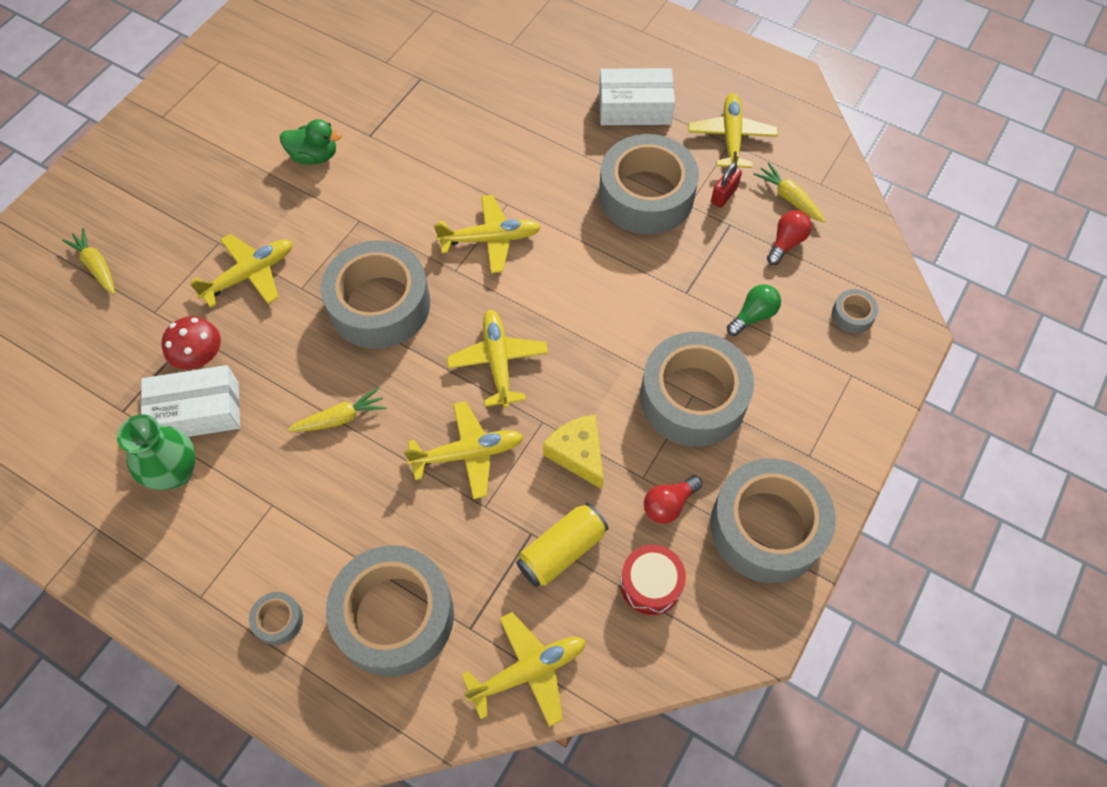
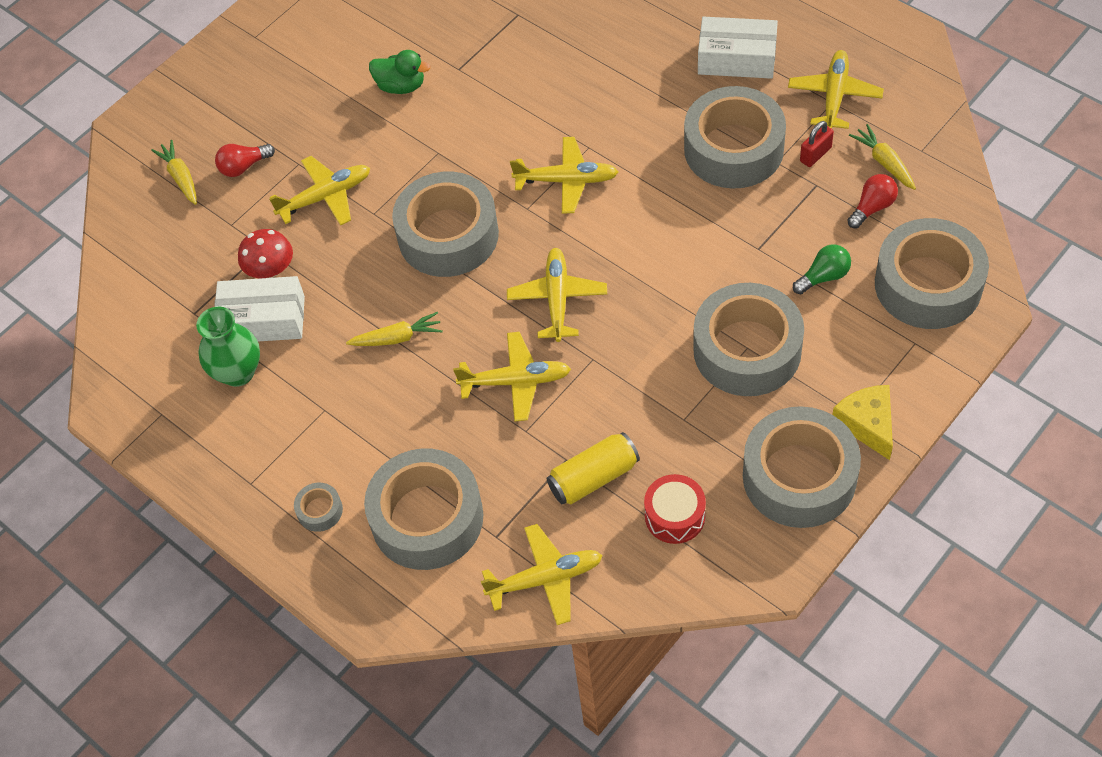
camera: 15 degrees right, 5 degrees down
(578, 454) = (623, 391): yellow cheese -> yellow cheese (867, 424)
(668, 504) = (705, 446): red light bulb -> red light bulb (244, 167)
(852, 315) = (928, 284): grey tape -> grey tape, size x2.44

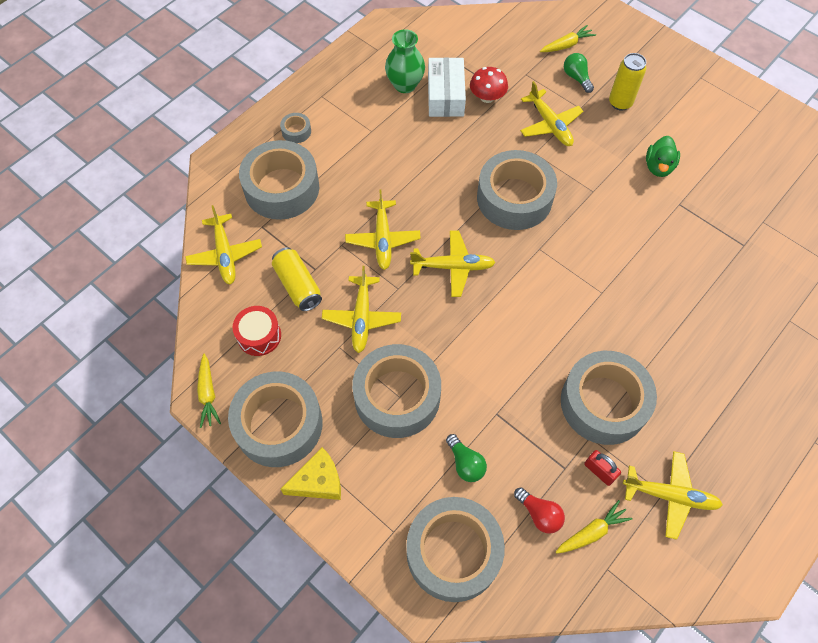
camera: 85 degrees right, 5 degrees up
(244, 167) = (576, 78): red light bulb -> green light bulb
(292, 121) = (620, 103): none -> yellow can
(398, 338) = (425, 169): yellow carrot -> yellow carrot (208, 394)
(566, 180) = (567, 276): yellow plane -> yellow plane (362, 317)
(737, 58) = (709, 414): white box -> none

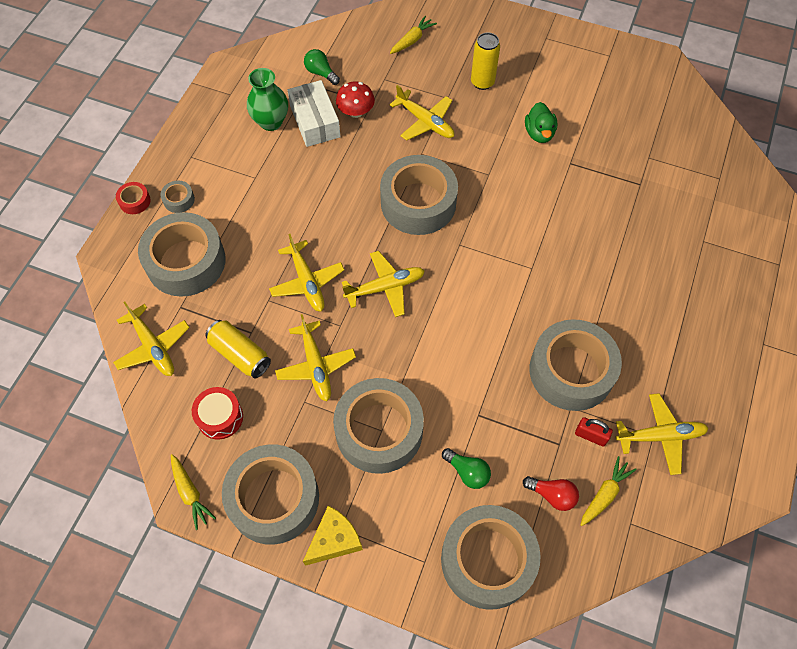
camera: 20 degrees left, 0 degrees up
(257, 121) = (134, 201): none -> red tape
(576, 78) = (433, 69): green light bulb -> green light bulb (321, 73)

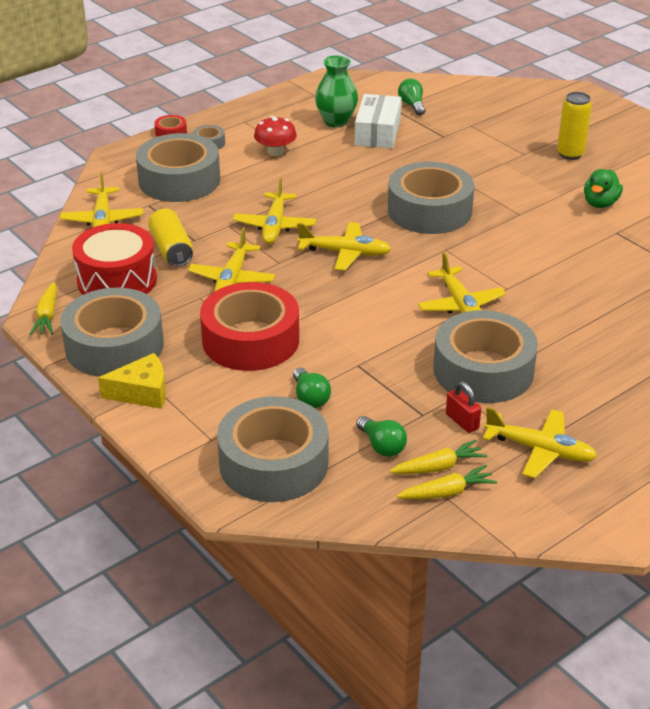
camera: 30 degrees right, 25 degrees down
(220, 417) = (117, 280): red drum -> red drum, size x1.63
(356, 112) = (423, 137): red mushroom -> red mushroom (275, 151)
(379, 431) = (250, 340): grey tape -> red tape
(412, 40) = (523, 109): yellow carrot -> yellow carrot (447, 492)
(425, 122) = (486, 162): yellow plane -> yellow plane (460, 305)
(552, 495) = (382, 446): red light bulb -> green light bulb

